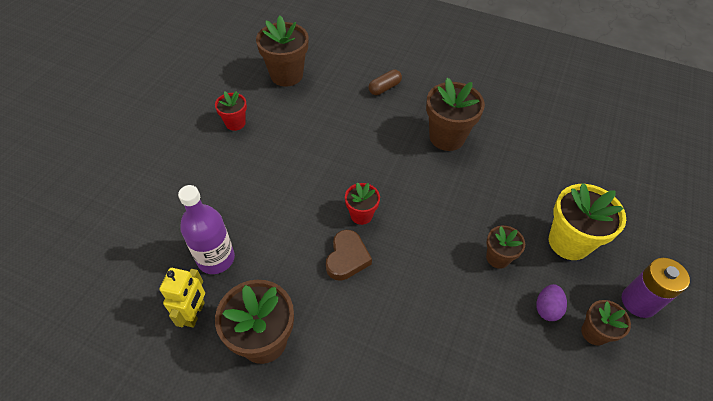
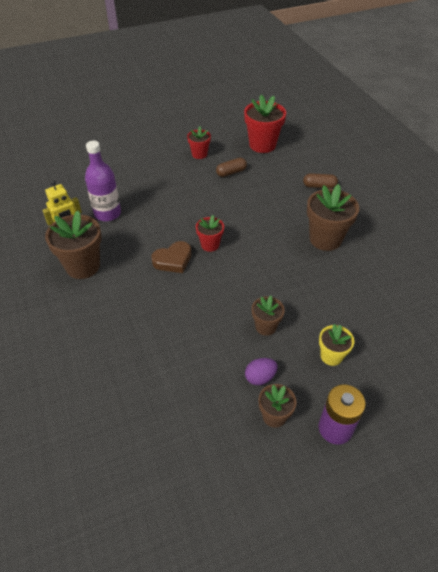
camera: 45 degrees right, 5 degrees down
(286, 75) = (262, 145): brown flower pot -> red flower pot
(291, 123) = (231, 172): none -> brown capsule
(569, 242) = (331, 356): yellow flower pot -> yellow flower pot, size x0.56

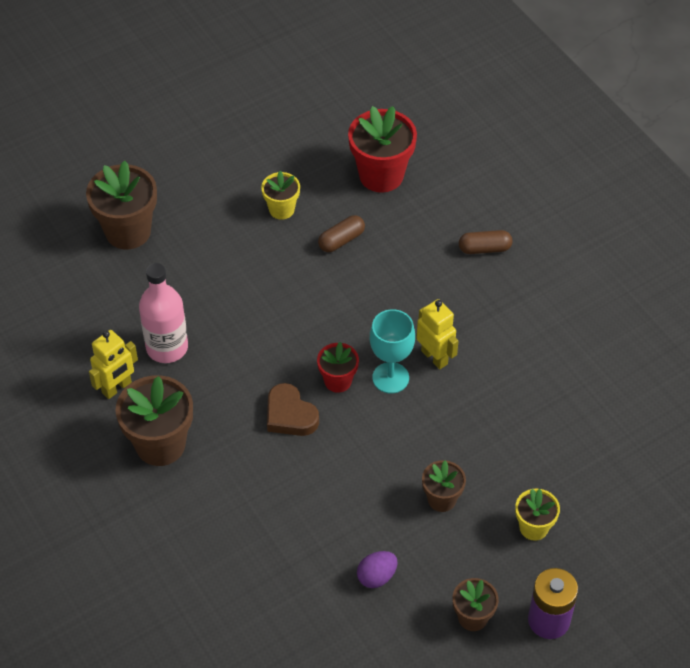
camera: 10 degrees left, 5 degrees up
(107, 213) = (167, 347): purple bottle -> pink bottle
(173, 260) = (290, 415): brown heart -> brown heart turned 90 degrees clockwise
(199, 154) = (281, 209): red flower pot -> yellow flower pot
(245, 247) = (390, 378): none -> turquoise goblet
(260, 377) = (446, 571): purple egg -> purple egg (376, 576)
(277, 239) = (434, 357): none -> yellow robot
(325, 239) = (505, 346): brown flower pot -> brown flower pot (128, 231)

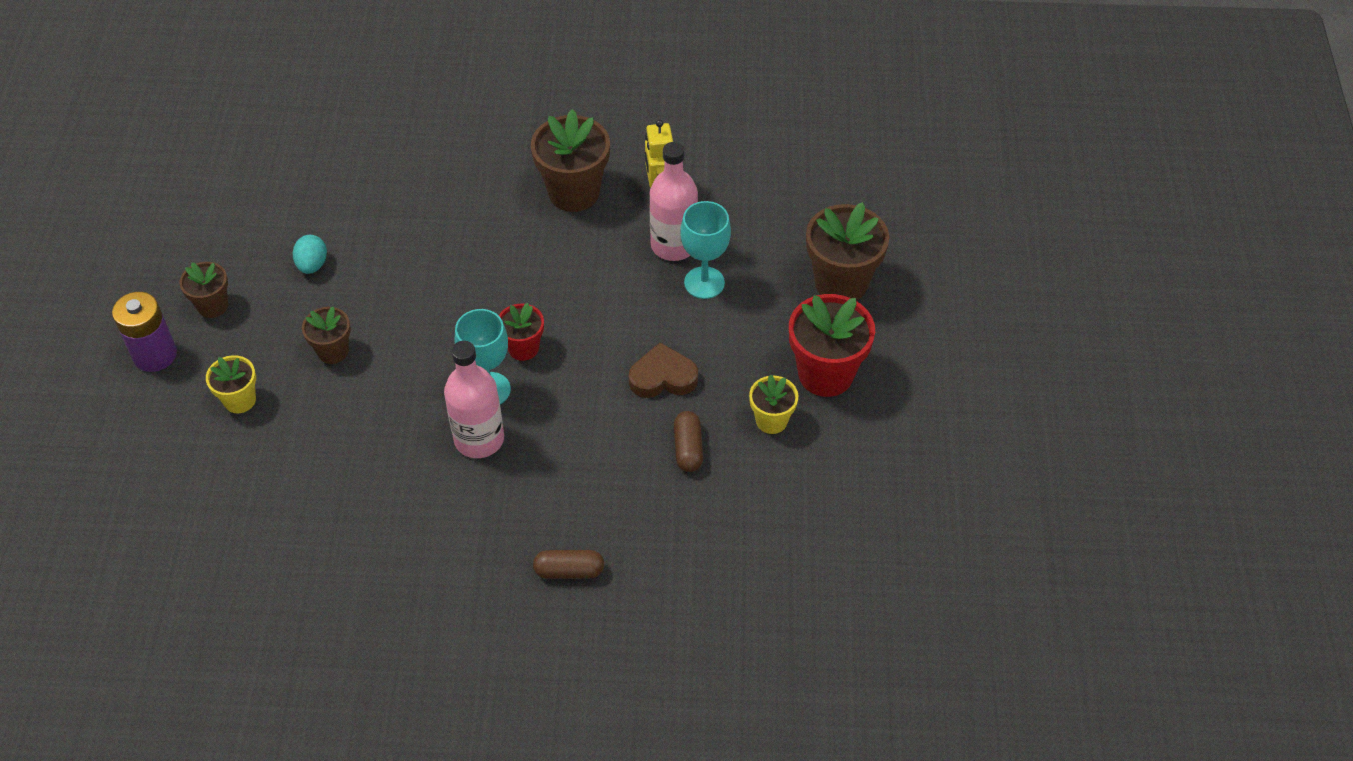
camera: 125 degrees right, 0 degrees up
(189, 309) = (704, 283): none -> turquoise goblet
(290, 415) = (520, 293): brown heart -> brown heart (663, 377)
(376, 576) = (312, 265): purple egg -> turquoise egg
(381, 175) = (749, 538): red flower pot -> red flower pot (825, 374)
(434, 357) = (479, 439): yellow robot -> pink bottle
(484, 248) = (569, 571): brown capsule -> brown capsule turned 60 degrees clockwise

